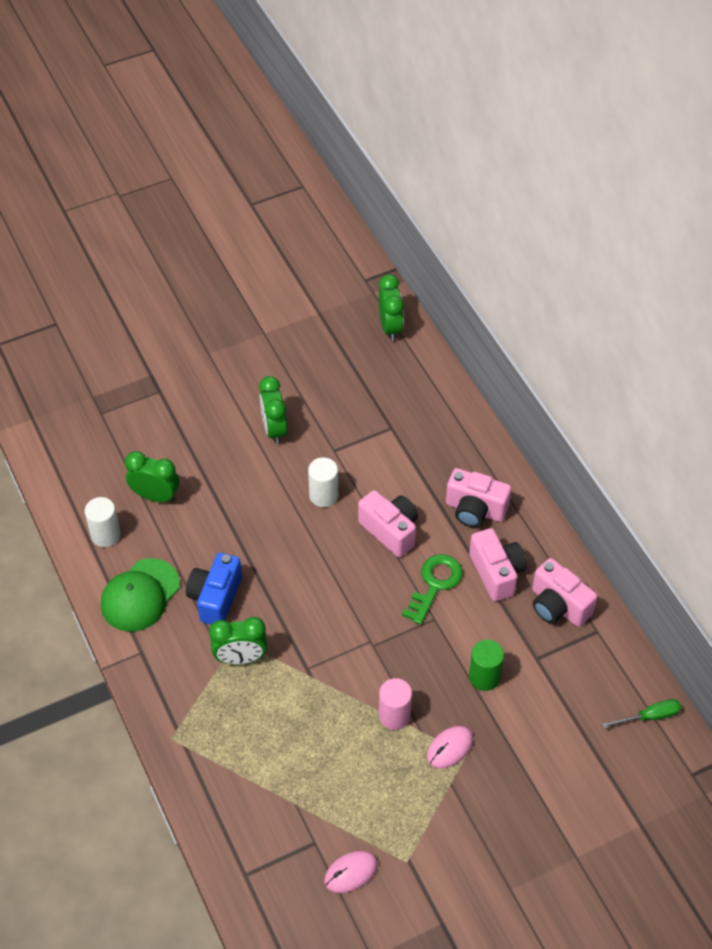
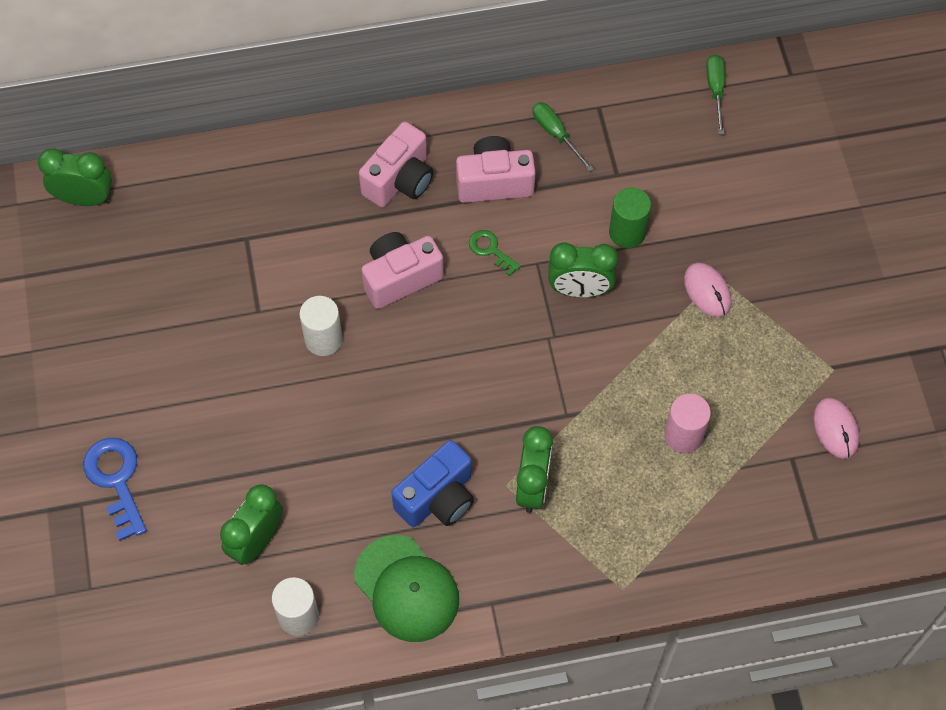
camera: 75 degrees left, 10 degrees up
(181, 405) = (116, 480): none -> blue key
(215, 598) = (437, 498): blue camera -> blue camera turned 75 degrees counterclockwise
(274, 429) = (199, 373): green clock -> green clock (580, 290)
(394, 715) = (653, 336): pink cylinder -> pink cylinder (683, 435)
(435, 584) = (490, 250): green key -> green key, size x0.58
(558, 606) = (556, 134): pink camera -> green screwdriver

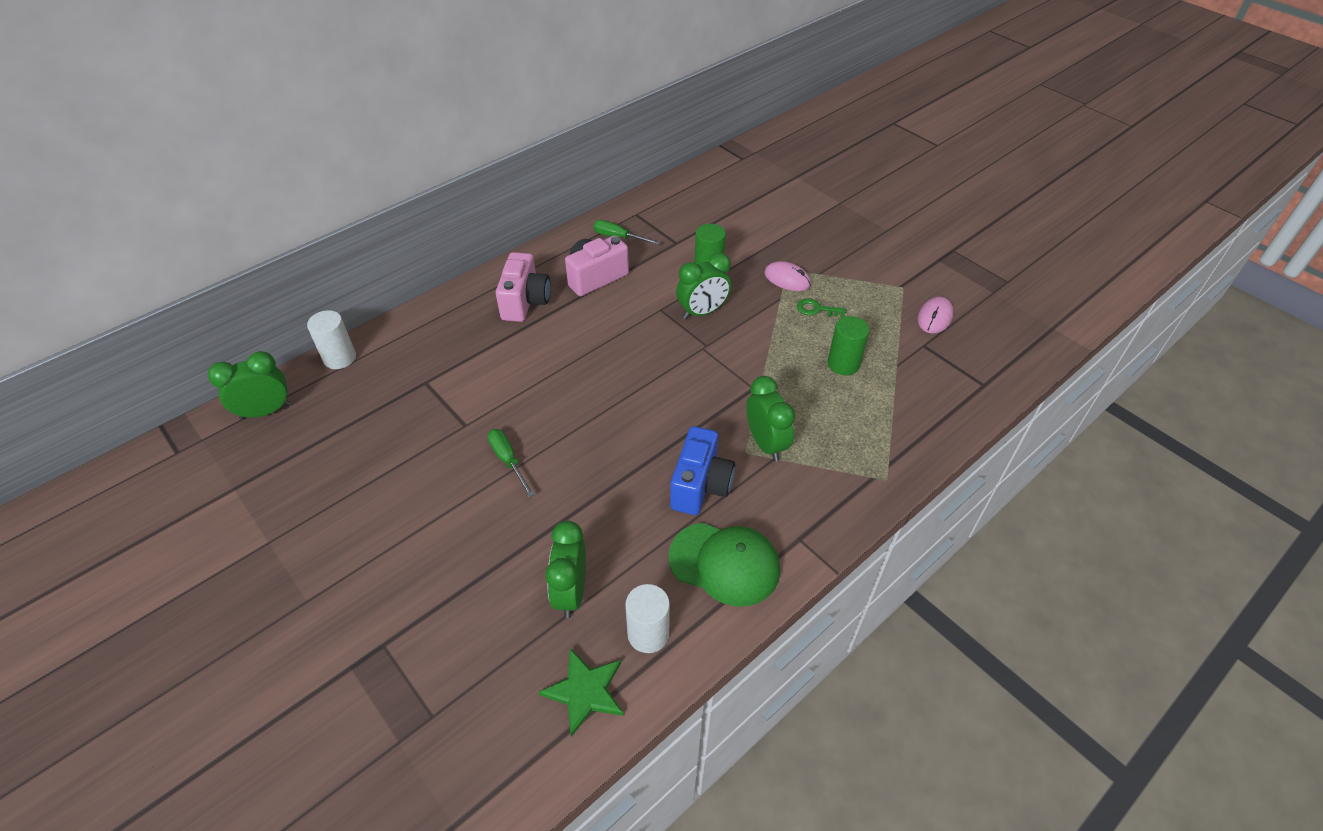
camera: 30 degrees left, 15 degrees down
(116, 480) = (408, 607): blue key -> none
(217, 636) = (585, 691): none -> green star
(323, 339) = (532, 420): white cylinder -> white cylinder (340, 358)
(400, 278) = (566, 357): pink camera -> none
(490, 250) = (622, 315): green key -> green key (816, 309)
(683, 435) = (843, 364): pink cylinder -> green cylinder
(715, 90) = (704, 181): green screwdriver -> green screwdriver (508, 460)
(835, 429) = (934, 317): pink mouse -> pink mouse turned 75 degrees clockwise

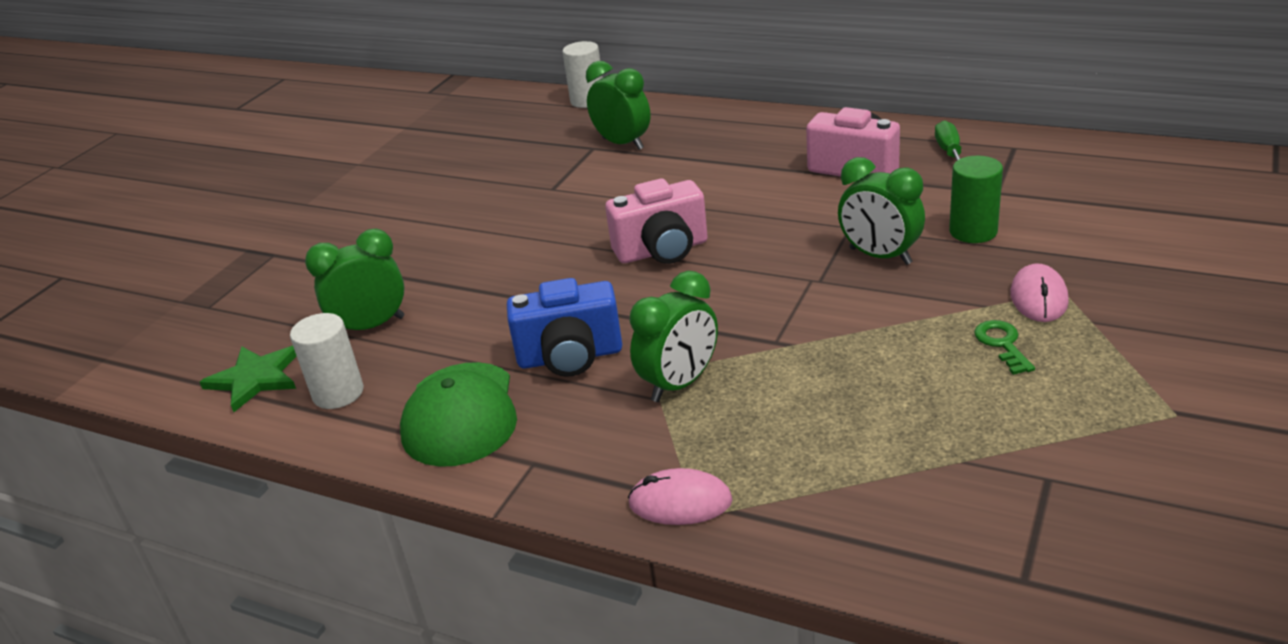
camera: 70 degrees right, 15 degrees down
(266, 411) = (497, 101): green clock -> green clock (623, 144)
(508, 460) = (522, 228): green screwdriver -> none
(525, 302) = (764, 147): pink camera -> pink camera (662, 250)
(843, 364) = (906, 405): green cylinder -> none
(934, 317) = (1139, 473): pink mouse -> pink mouse (680, 502)

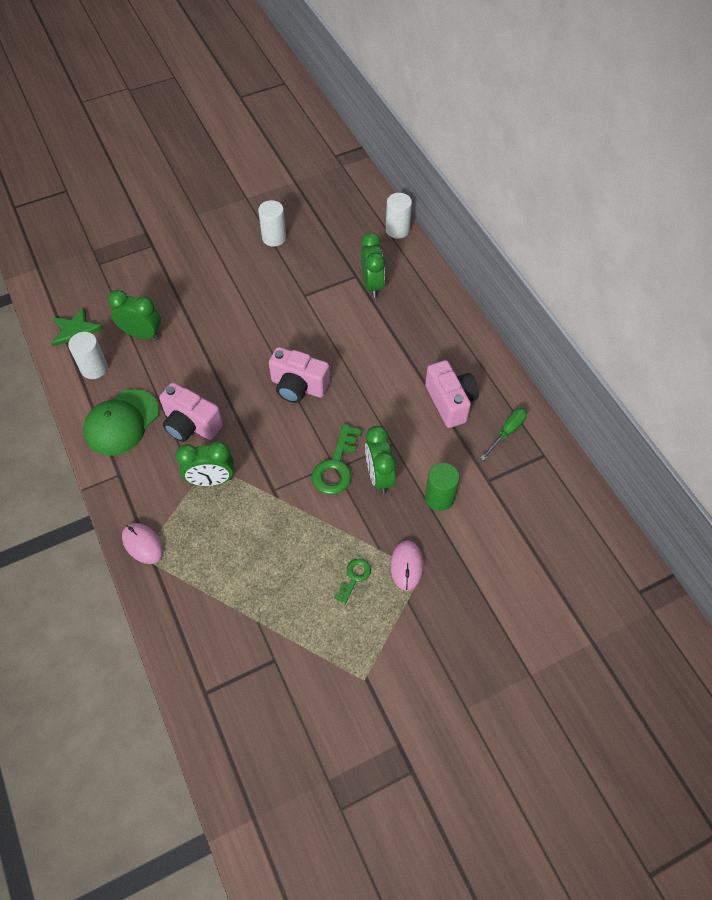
camera: 35 degrees right, 25 degrees up
(443, 171) = (274, 238): none -> white cylinder
(570, 357) = (191, 425): blue camera -> pink camera
(817, 278) = (336, 466): none -> green key
(1038, 298) = (406, 566): pink mouse -> pink mouse turned 45 degrees counterclockwise

